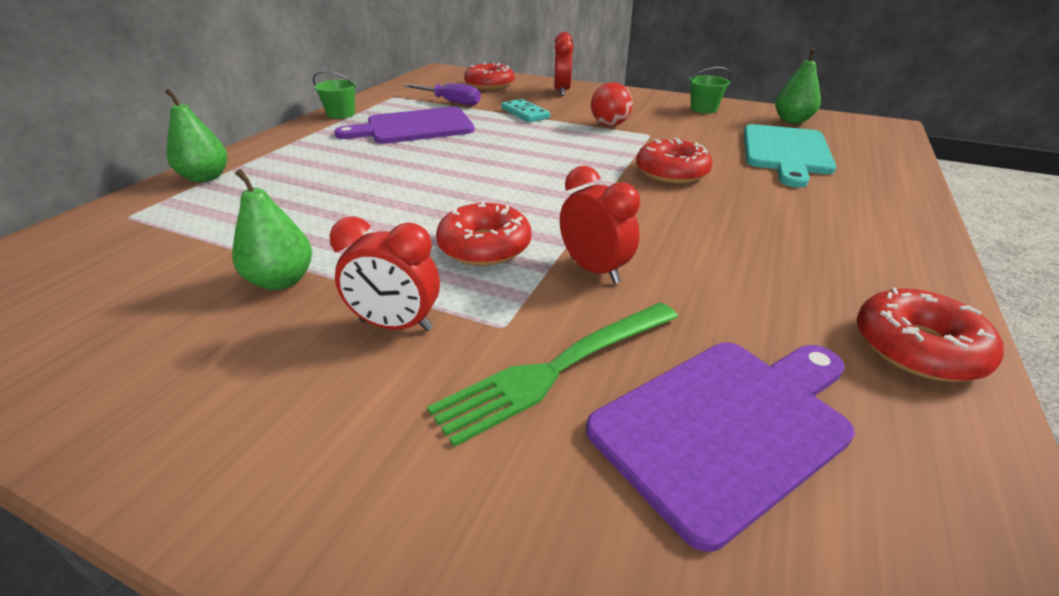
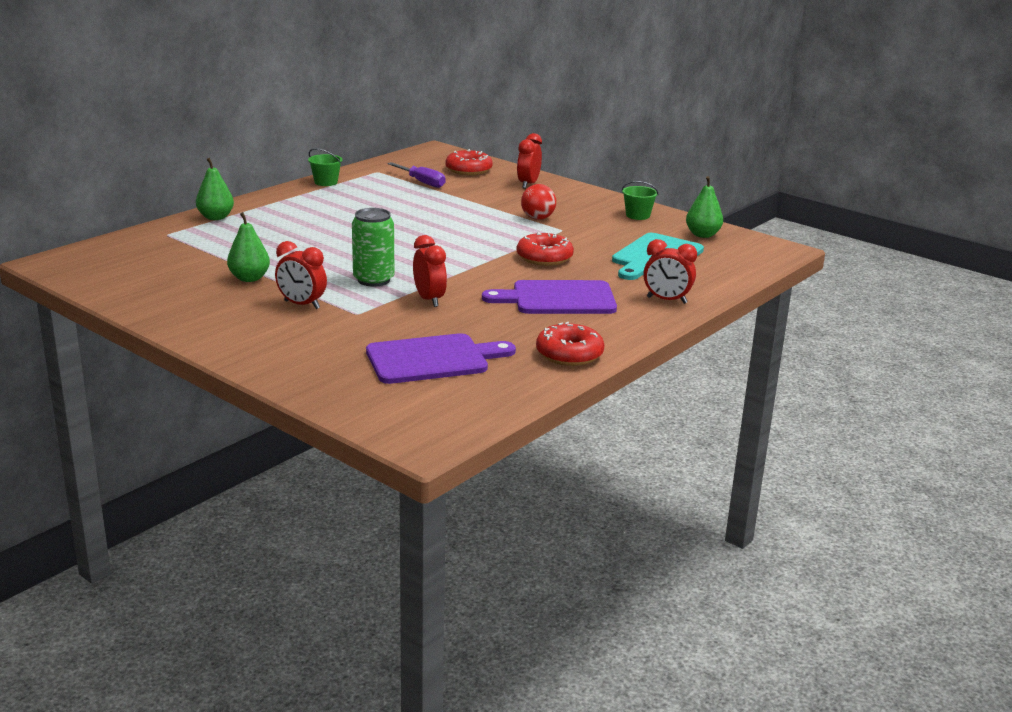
camera: 15 degrees right, 10 degrees down
(414, 127) = (378, 200): purple cutting board -> purple cutting board (558, 298)
(484, 246) = (373, 280): red donut -> green can
(525, 113) = (476, 200): turquoise domino -> none
(556, 370) = (370, 331): green fork -> none
(885, 210) = (666, 300): none -> red clock

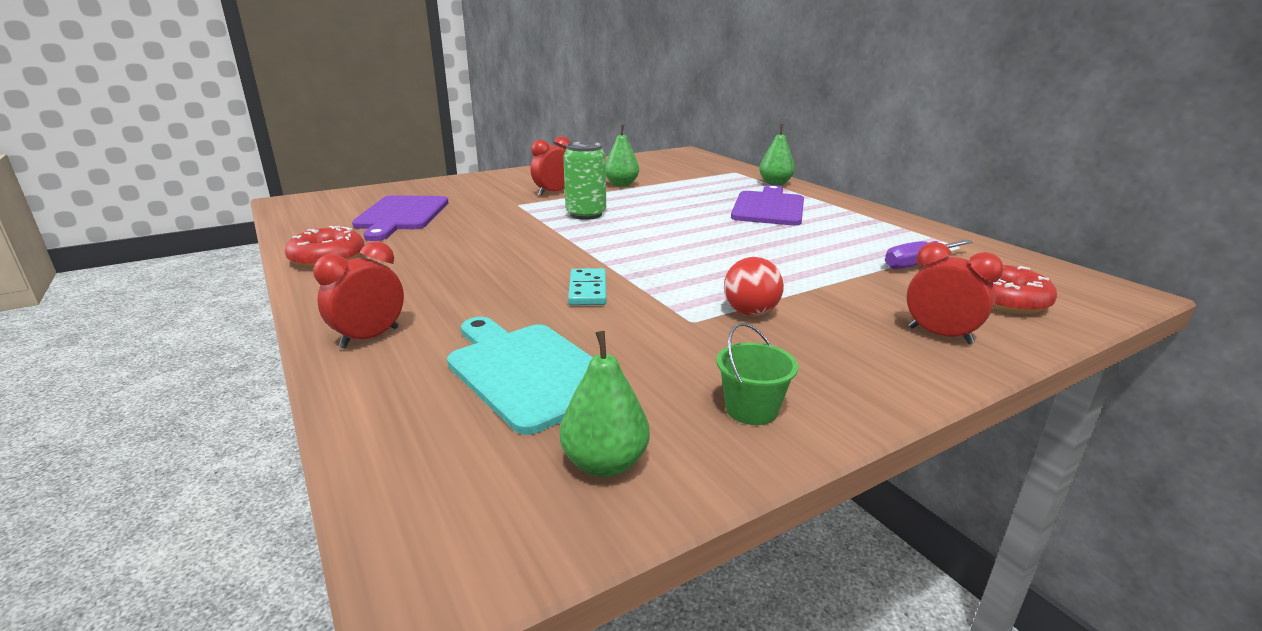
camera: 110 degrees right, 0 degrees up
(326, 182) = (899, 221): green bucket -> none
(429, 300) = (519, 226): red clock -> none
(544, 258) = (587, 290): red donut -> turquoise domino
(558, 298) = (457, 276): purple cutting board -> purple cutting board (769, 207)

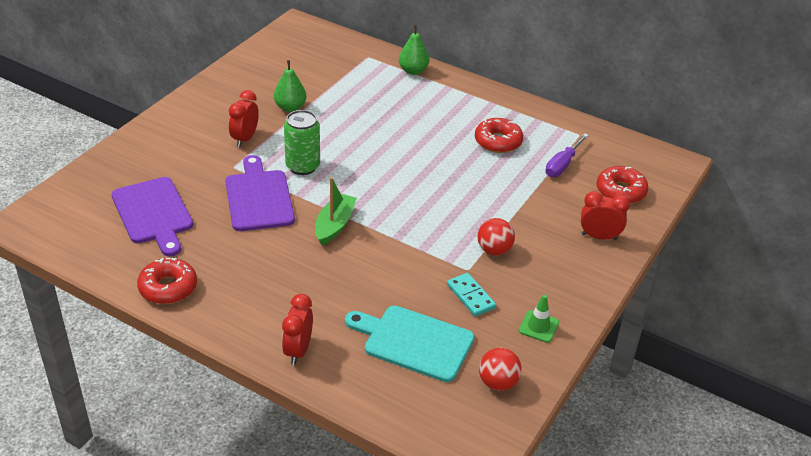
camera: 30 degrees left, 15 degrees up
(565, 254) = (334, 225): none -> green boat
(587, 290) = (384, 261): turquoise domino -> turquoise domino (470, 296)
(605, 463) = (498, 383): green pear -> red ball
(751, 409) = (538, 326): green bucket -> green traffic cone
(769, 207) = (431, 114): purple cutting board -> purple cutting board (259, 198)
(836, 234) = (498, 141): none -> red donut

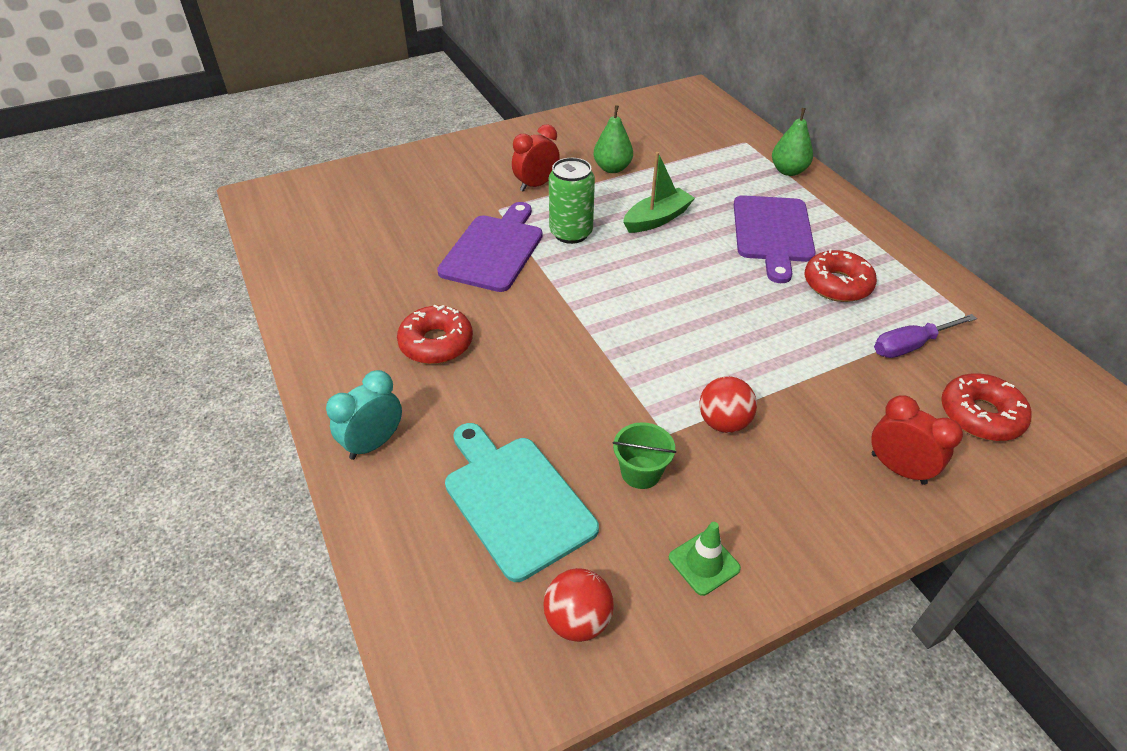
camera: 35 degrees right, 5 degrees up
(153, 214) = (377, 228): purple cutting board -> purple cutting board (772, 233)
(168, 287) = (316, 309): red donut -> red donut (436, 343)
(298, 350) = (373, 443): red clock -> turquoise clock
(334, 225) = (548, 311): green boat -> green boat (657, 219)
(470, 296) = (641, 472): turquoise domino -> green bucket

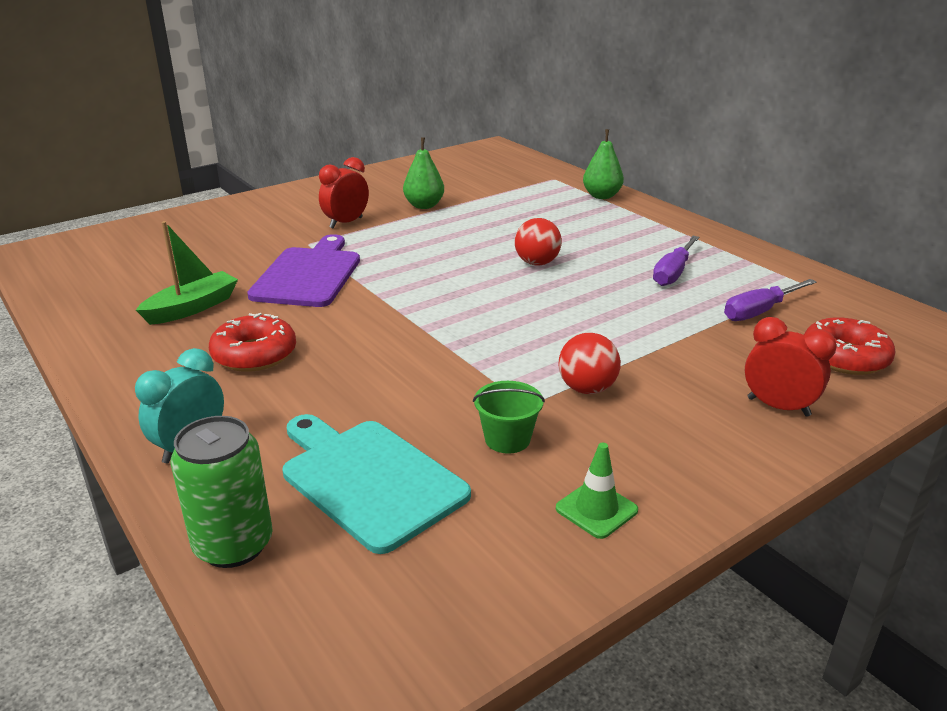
camera: 10 degrees left, 15 degrees down
(571, 233) = (390, 256): green can -> green can (233, 545)
(578, 620) = (463, 580): red ball -> red ball (537, 263)
(657, 219) = (478, 239): green boat -> green boat (192, 308)
(772, 233) = (598, 240): purple cutting board -> none
(837, 284) = (673, 273): red donut -> purple screwdriver

